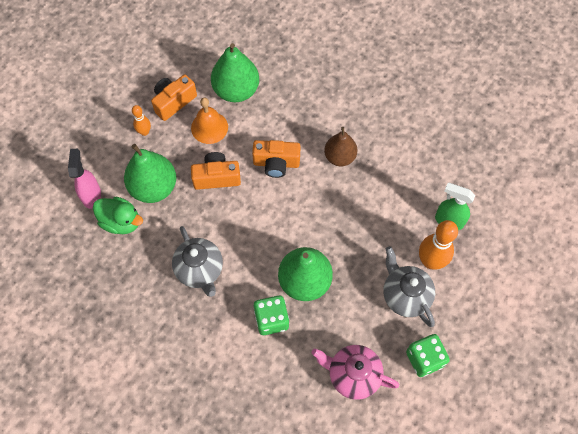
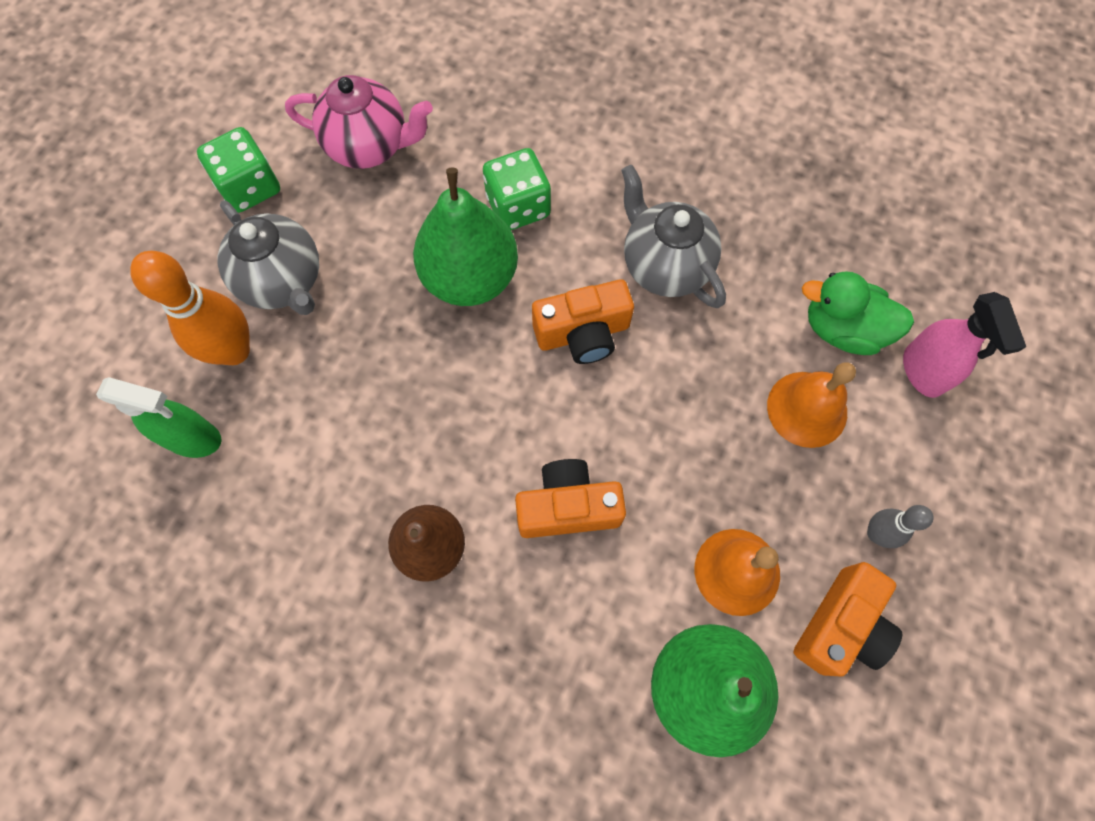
camera: 170 degrees right, 5 degrees up
(144, 132) = (876, 533): orange bowling pin -> grey bowling pin
(154, 187) = (807, 409): green pear -> orange bell
(217, 177) = (686, 453): orange camera -> orange camera (583, 333)

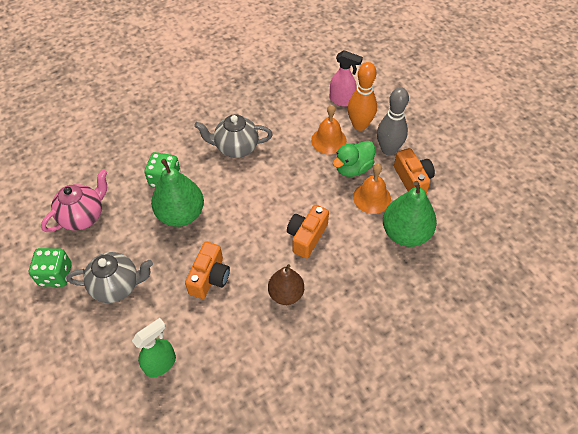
camera: 55 degrees left, 15 degrees down
(234, 351) = (132, 324): orange bowling pin -> orange bowling pin (359, 125)
(583, 333) = (240, 190): orange camera -> orange camera (210, 277)
(842, 329) = (308, 112): green duck -> green duck (353, 168)
(876, 533) = (388, 149): grey bowling pin -> grey bowling pin, size x1.84

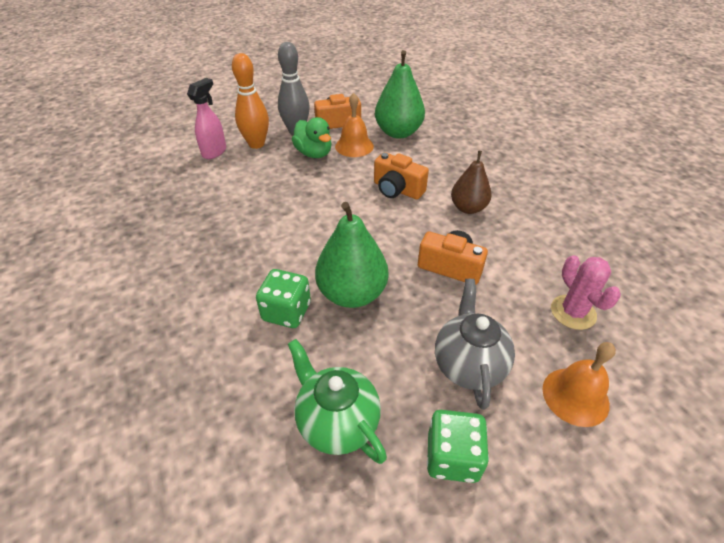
camera: 85 degrees left, 10 degrees down
(83, 216) = (337, 422): pink teapot -> green teapot
(161, 364) = (573, 312): green spray bottle -> pink cactus
(236, 148) = (253, 237): grey teapot -> none
(328, 140) = (270, 165): orange bell -> orange bell (575, 396)

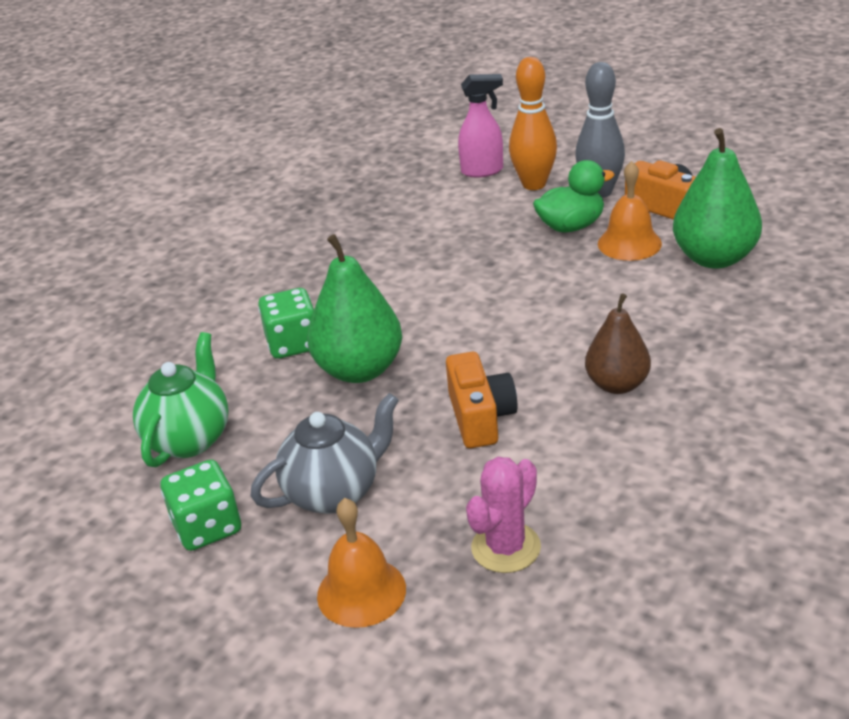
camera: 60 degrees right, 10 degrees down
(314, 153) = (571, 226): green duck -> green duck turned 135 degrees counterclockwise
(397, 189) = (581, 315): orange camera -> none

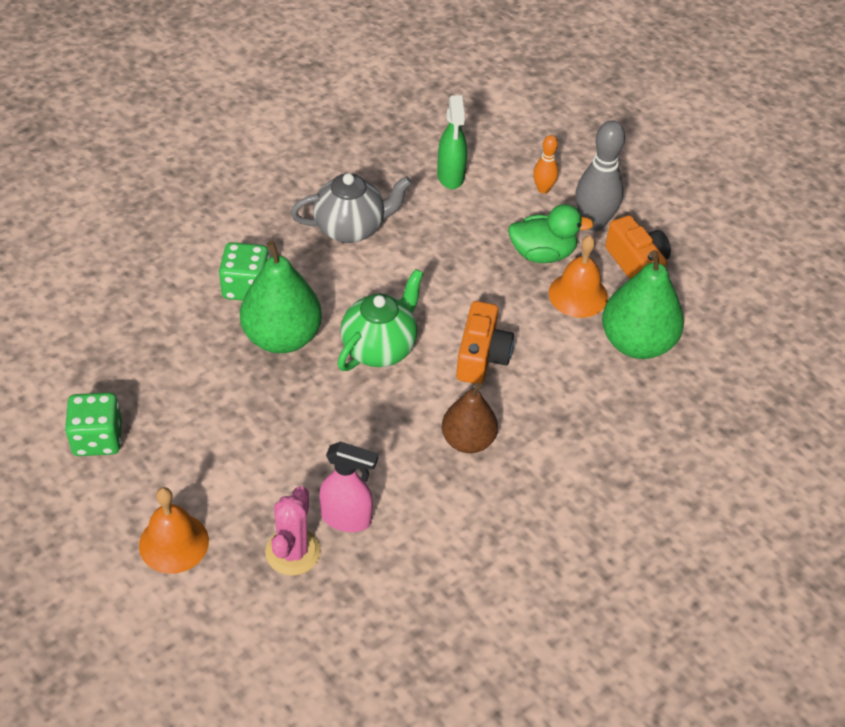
camera: 15 degrees right, 15 degrees up
(190, 439) = (123, 350): green teapot -> green teapot (380, 348)
(334, 492) = (200, 448): grey teapot -> grey teapot (351, 228)
(440, 202) = (450, 176): none -> green spray bottle
(480, 417) = (345, 425): orange camera -> orange camera (482, 356)
(483, 171) = (510, 153): pink spray bottle -> pink spray bottle (347, 518)
(506, 548) = (293, 552): pink cactus -> pink cactus turned 45 degrees counterclockwise
(534, 184) = (543, 189): orange bowling pin -> orange bowling pin, size x0.54

